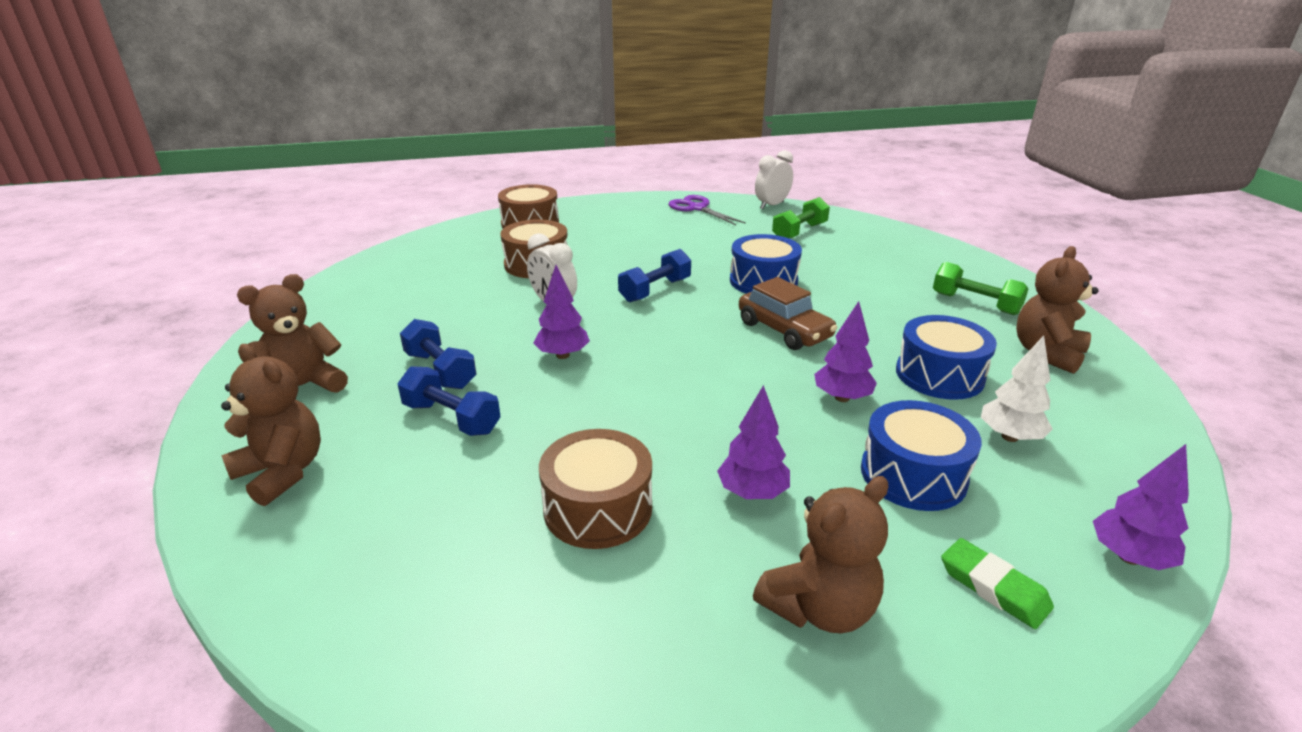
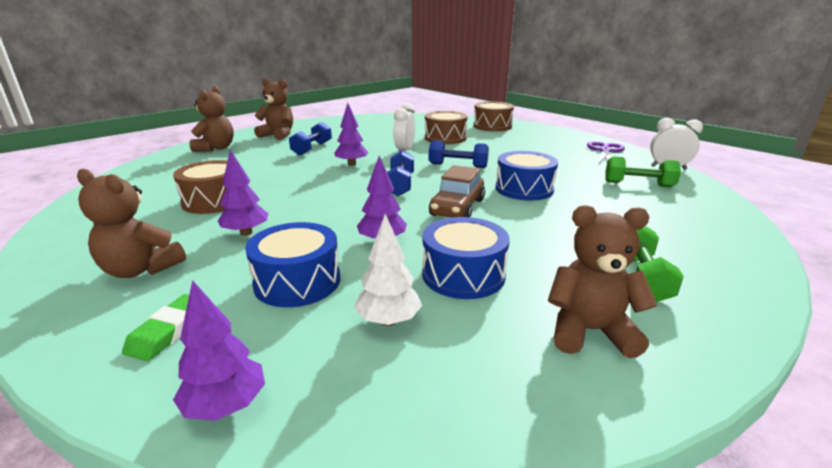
camera: 60 degrees right, 5 degrees down
(451, 418) = (273, 160): blue dumbbell -> blue dumbbell (400, 185)

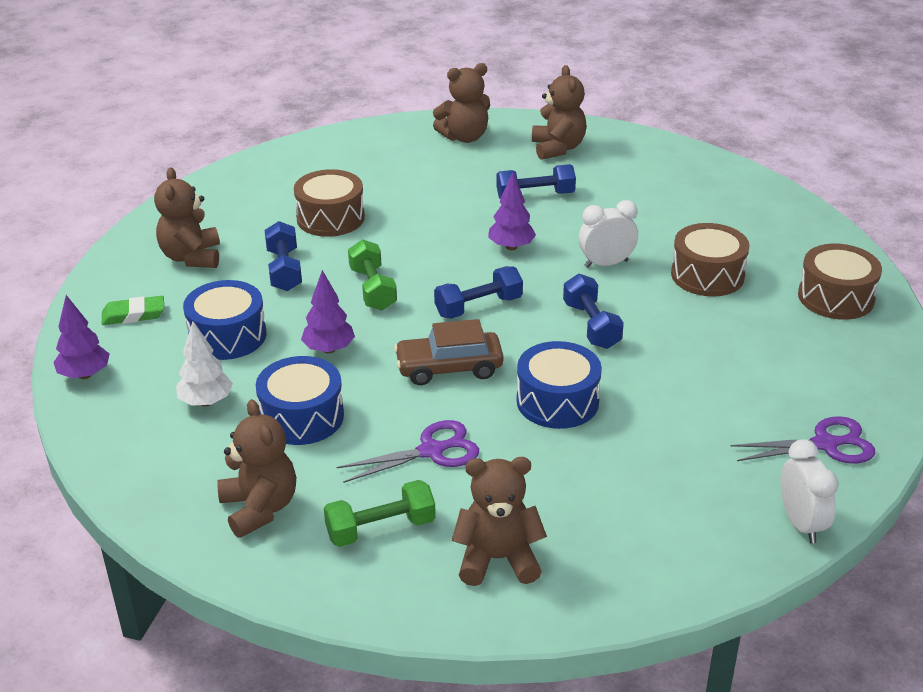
camera: 60 degrees right, 10 degrees up
(246, 233) = (284, 270): purple tree -> blue dumbbell
(550, 235) = (432, 451): none -> purple scissors
(638, 184) = (678, 499): green dumbbell -> green dumbbell (372, 289)
(689, 243) = (498, 559): none -> brown teddy bear

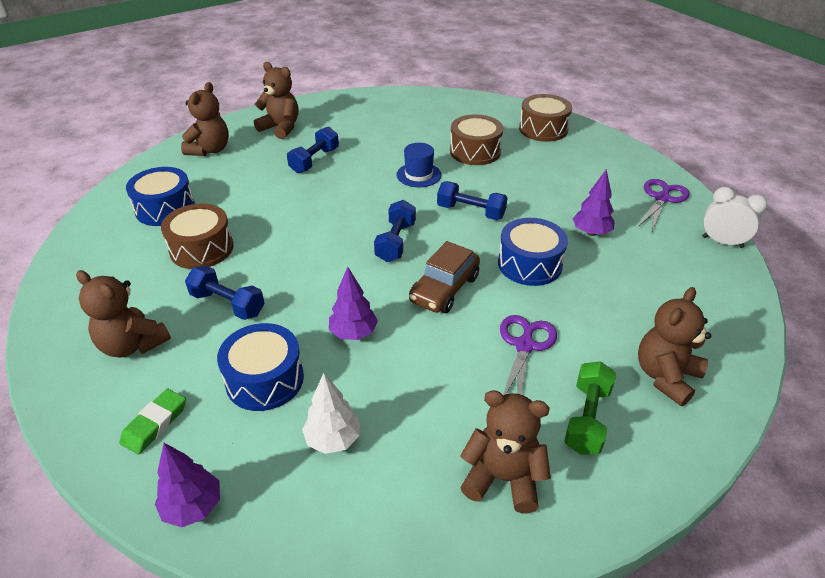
camera: 50 degrees left, 5 degrees up
(302, 417) = (416, 391): blue drum -> blue drum (165, 208)
(372, 289) = (313, 275): green dumbbell -> none
(511, 247) = (352, 196): purple tree -> purple tree (591, 232)
(606, 264) = (418, 175): white clock -> blue hat

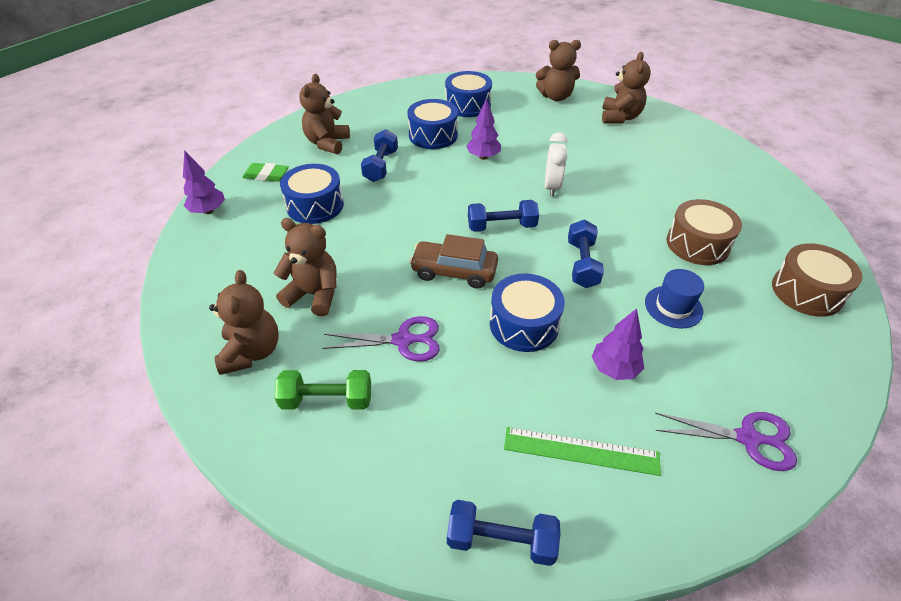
camera: 70 degrees right, 5 degrees up
(201, 249) = (433, 135): brown drum -> blue drum
(314, 160) = (586, 149): blue dumbbell -> blue dumbbell (501, 540)
(333, 439) = (270, 252): white tree -> none
(353, 333) = (376, 233): purple tree -> purple tree (483, 157)
(418, 175) = (617, 215): blue hat -> blue hat (673, 307)
(664, 272) = (581, 451): none -> green ruler
(665, 376) = (402, 462): brown teddy bear -> brown teddy bear (314, 295)
(722, 242) = (693, 521): white clock -> white clock (552, 187)

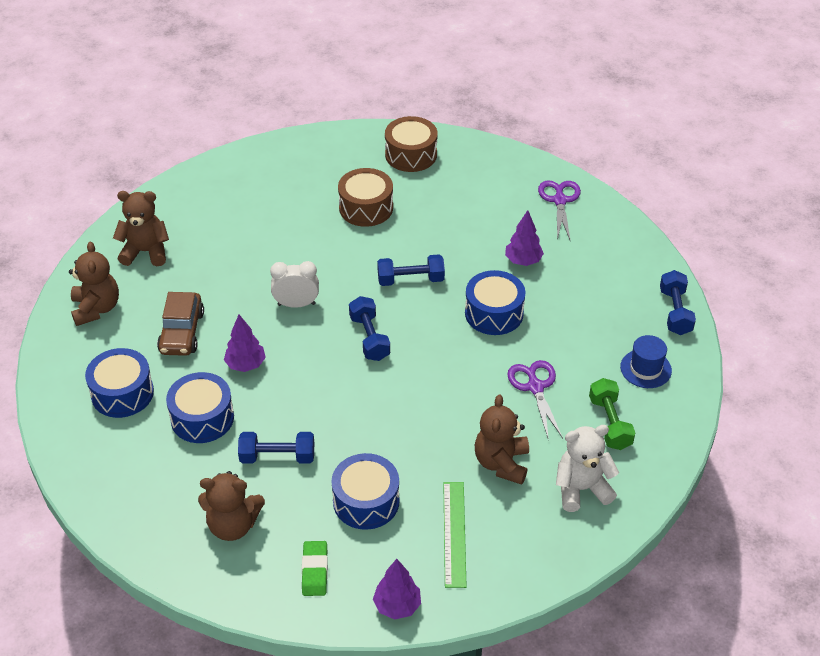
camera: 100 degrees left, 0 degrees up
(252, 352) = (581, 489): brown teddy bear -> white teddy bear
(454, 271) = (443, 365): brown car -> brown car (182, 332)
(581, 451) = (599, 277): green ruler -> green ruler (454, 533)
(673, 307) = (448, 227): blue hat -> blue hat (645, 369)

